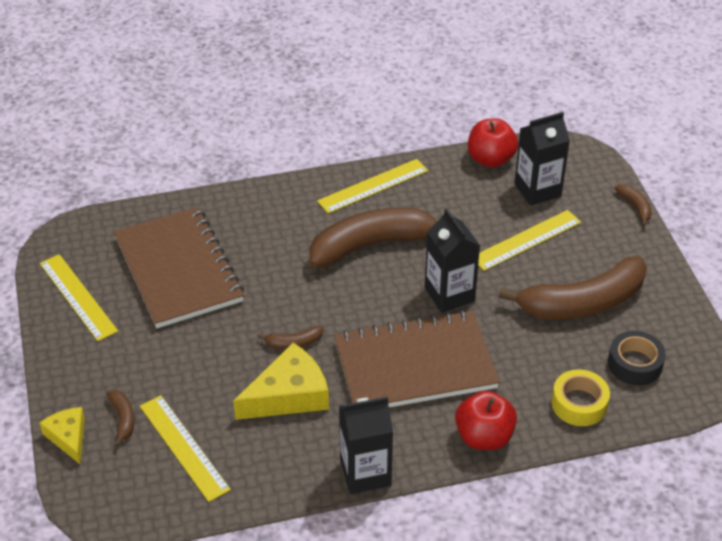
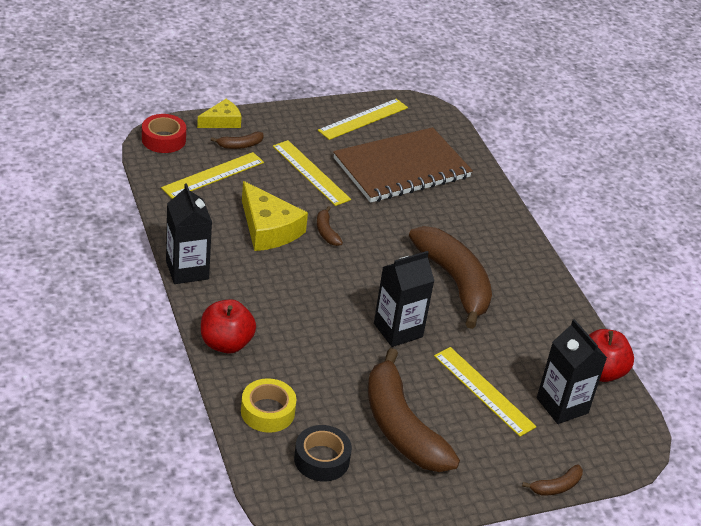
camera: 80 degrees right, 5 degrees down
(104, 501) = (163, 139): none -> red tape
(373, 186) = (535, 284): yellow ruler -> yellow ruler (311, 172)
(415, 365) = (307, 304): brown notebook -> none

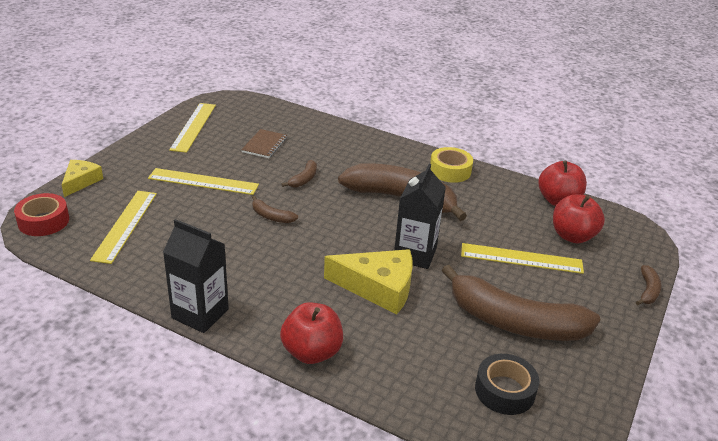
camera: 40 degrees left, 5 degrees down
(240, 145) = (120, 191): brown banana -> brown banana (304, 179)
(267, 412) = (417, 384): yellow tape -> yellow tape (450, 171)
(268, 229) = (225, 240): yellow cheese -> yellow cheese (378, 287)
(401, 168) = (264, 145): brown notebook -> brown notebook, size x0.41
(562, 405) = (572, 236): black carton -> red apple

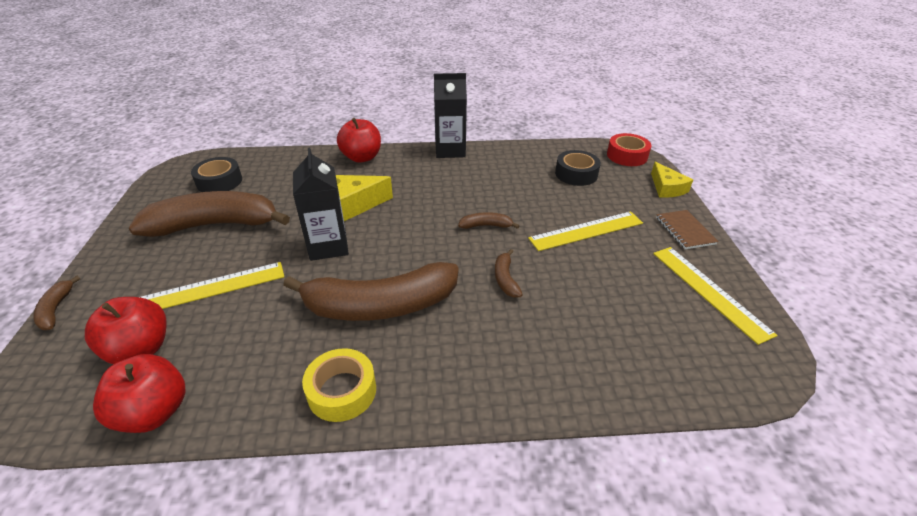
camera: 150 degrees right, 5 degrees up
(125, 225) = (576, 174): yellow ruler -> black tape
(264, 145) = (604, 306): brown notebook -> brown notebook (685, 230)

